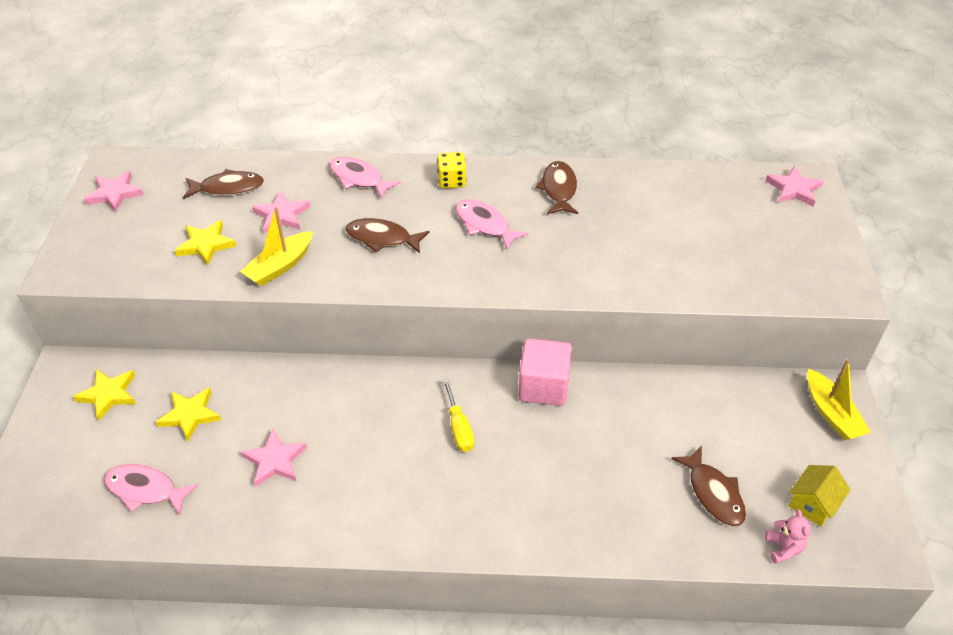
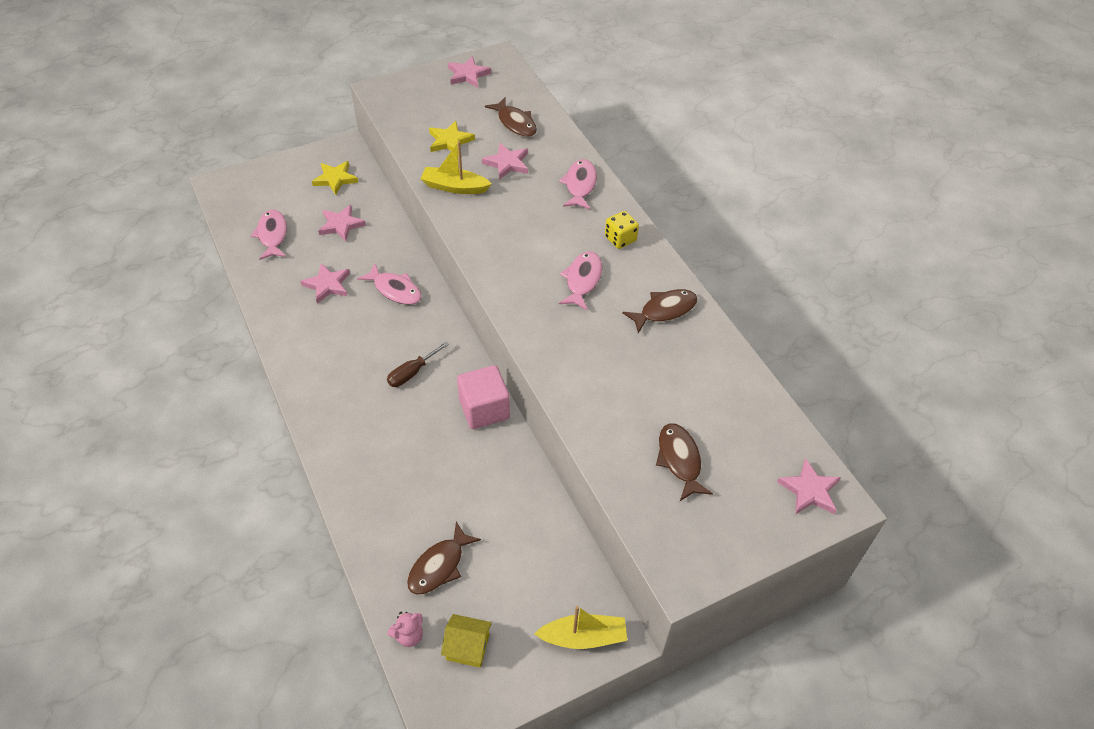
camera: 60 degrees right, 5 degrees up
(190, 415) = (341, 225): yellow star -> pink star
(331, 401) = (395, 290): none -> pink fish
(382, 238) = (522, 227): brown fish -> brown fish (679, 460)
(459, 428) = (412, 373): yellow screwdriver -> brown screwdriver
(831, 413) = (583, 637): yellow boat -> yellow boat turned 135 degrees counterclockwise

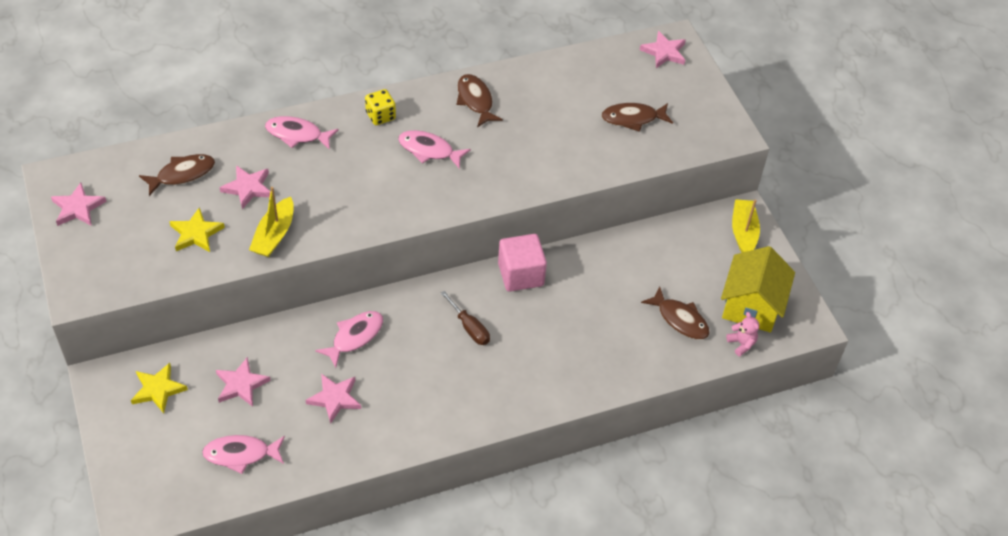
camera: 85 degrees left, 0 degrees up
(467, 647) = (751, 305): yellow house -> yellow house, size x1.80

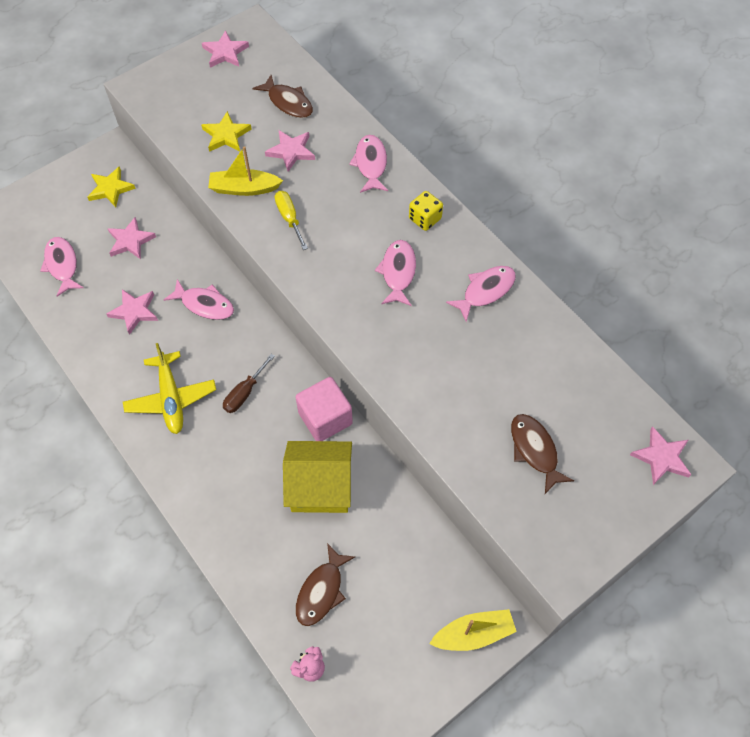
camera: 75 degrees right, 10 degrees up
(329, 210) = (289, 218): none -> yellow screwdriver
(451, 387) = (171, 398): none -> yellow plane
(475, 100) = (485, 291): brown fish -> pink fish
(751, 305) = (368, 667): yellow house -> yellow house (320, 486)

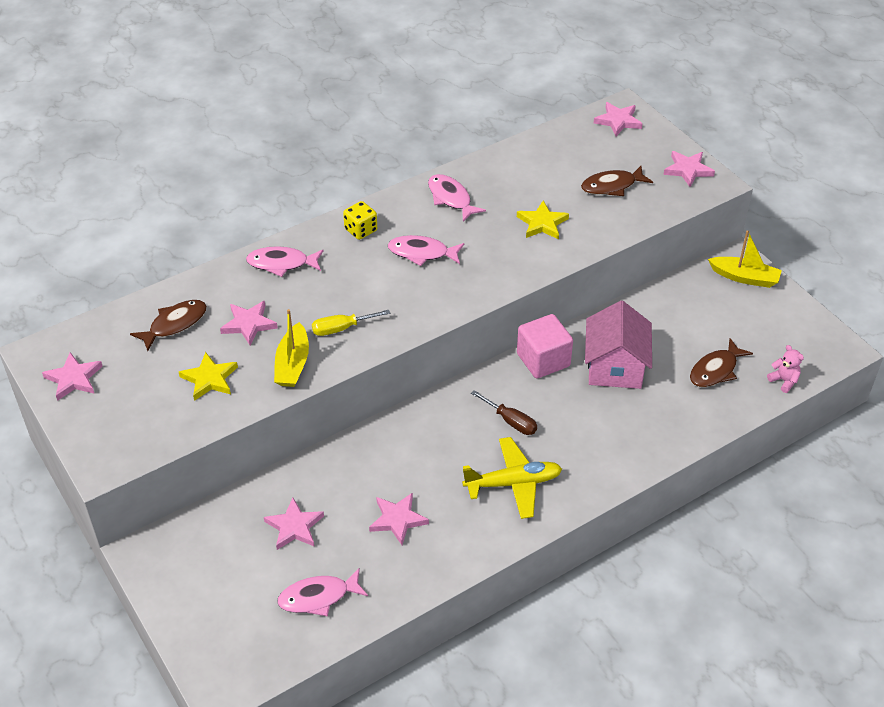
camera: 85 degrees left, 15 degrees down
(110, 189) = (207, 551): yellow star -> yellow star (542, 223)
(204, 304) = (397, 454): pink fish -> none
(320, 486) = (615, 367): yellow house -> pink house
(321, 591) = (715, 370): brown fish -> brown fish turned 105 degrees clockwise
(473, 633) = (744, 277): yellow boat -> yellow boat turned 120 degrees clockwise
(582, 539) = (688, 170): none -> pink star

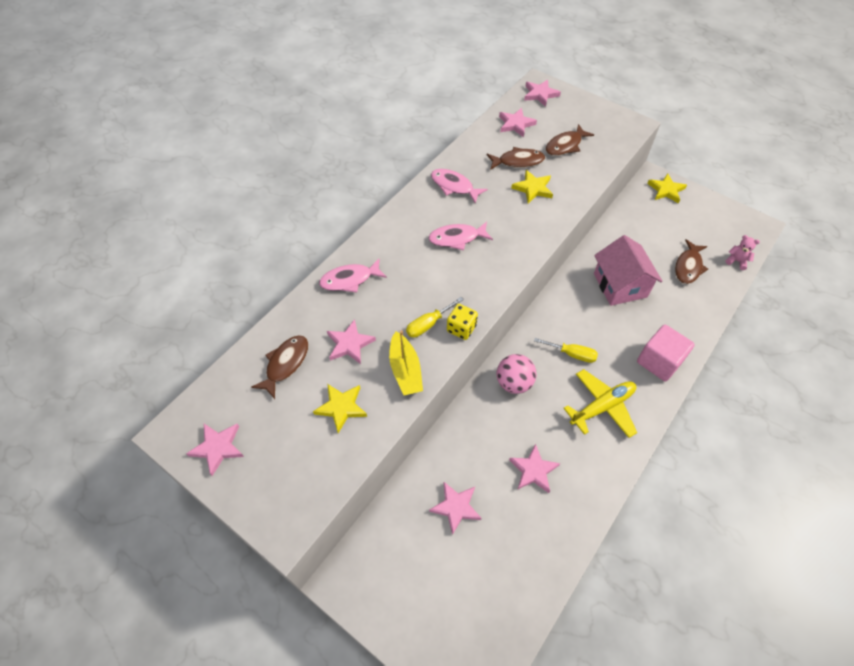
camera: 20 degrees left, 10 degrees up
(318, 597) = (508, 568): pink fish -> none
(361, 230) = (399, 232): yellow dice -> yellow dice (461, 328)
(426, 430) = (514, 383): none -> pink ball
(511, 421) = (572, 354): brown screwdriver -> yellow screwdriver
(542, 190) = (518, 161): none -> brown fish
(543, 360) = (567, 295): pink cube -> pink cube (659, 361)
(688, 170) = (610, 119): pink star -> pink star (516, 124)
(744, 277) = (666, 190): yellow boat -> yellow star

